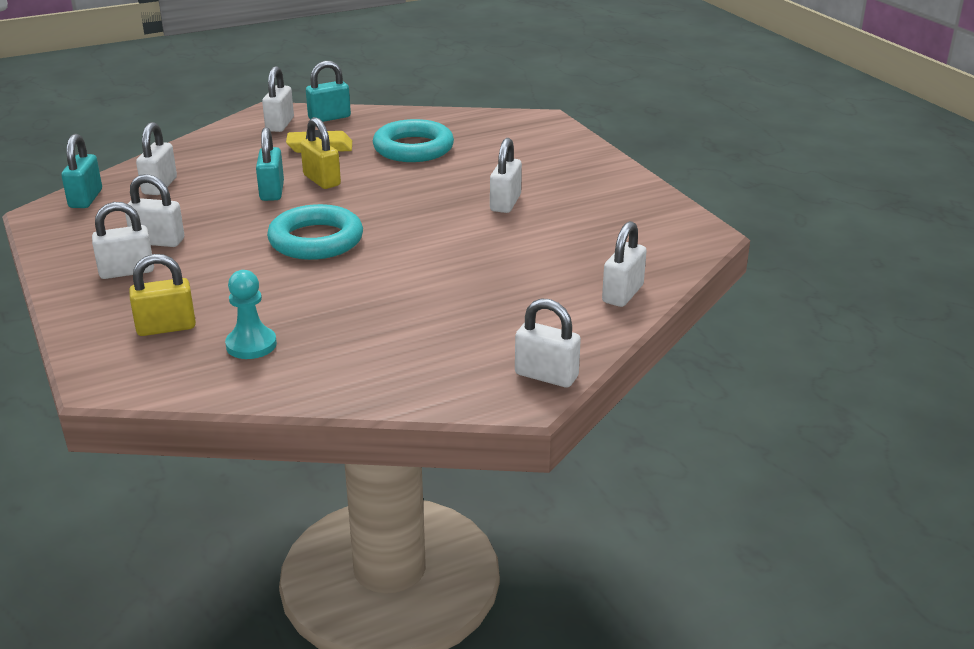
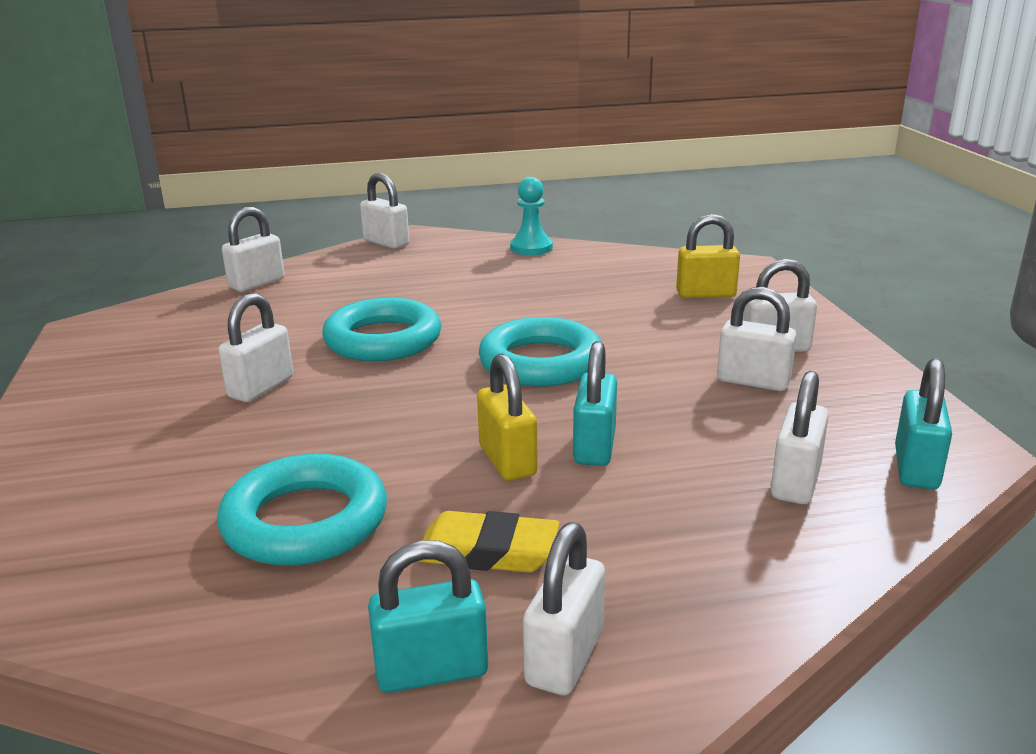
camera: 165 degrees left, 5 degrees down
(251, 345) = (621, 276): turquoise pawn -> turquoise pawn (531, 248)
(449, 246) = (383, 340): none -> turquoise ring

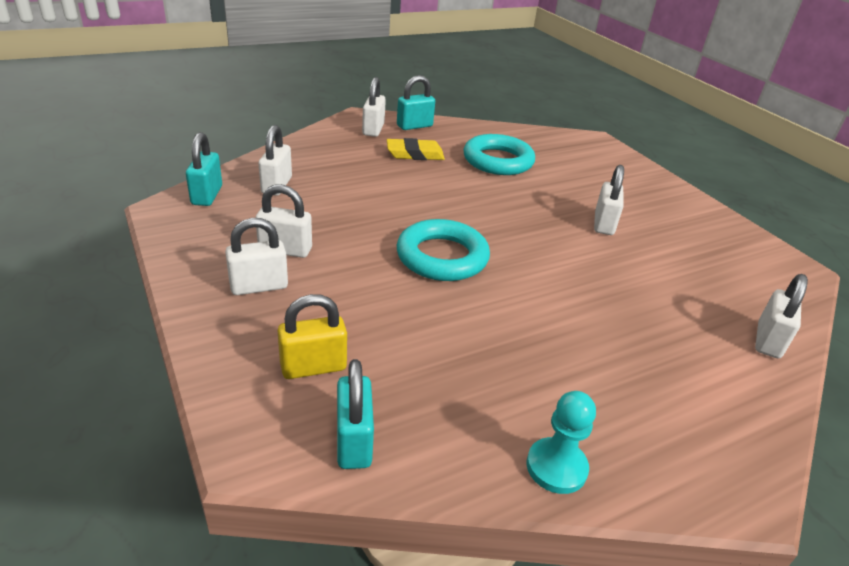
camera: 160 degrees right, 10 degrees up
(383, 340) = (573, 271): turquoise ring -> none
(386, 242) = (752, 458): white padlock -> none
(507, 460) = (427, 189): yellow padlock -> none
(594, 447) = (384, 198): turquoise padlock -> turquoise padlock (354, 441)

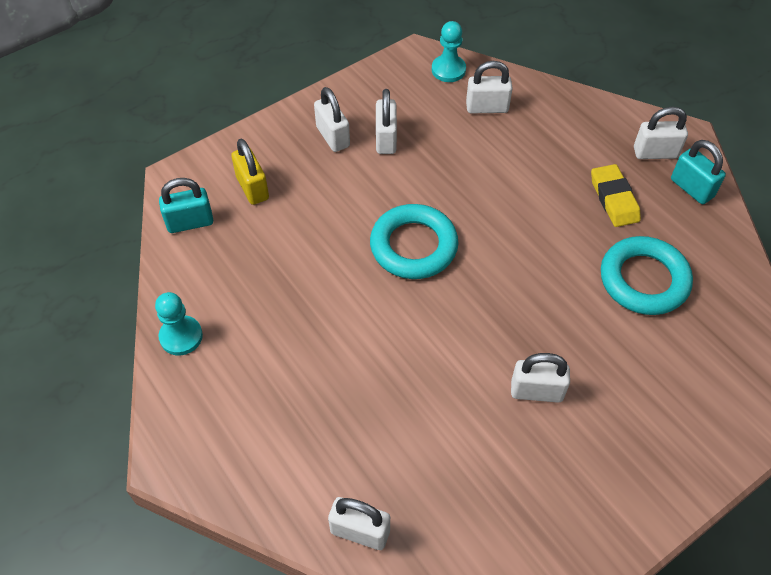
camera: 85 degrees right, 20 degrees up
(207, 195) = (448, 70): turquoise padlock -> turquoise pawn

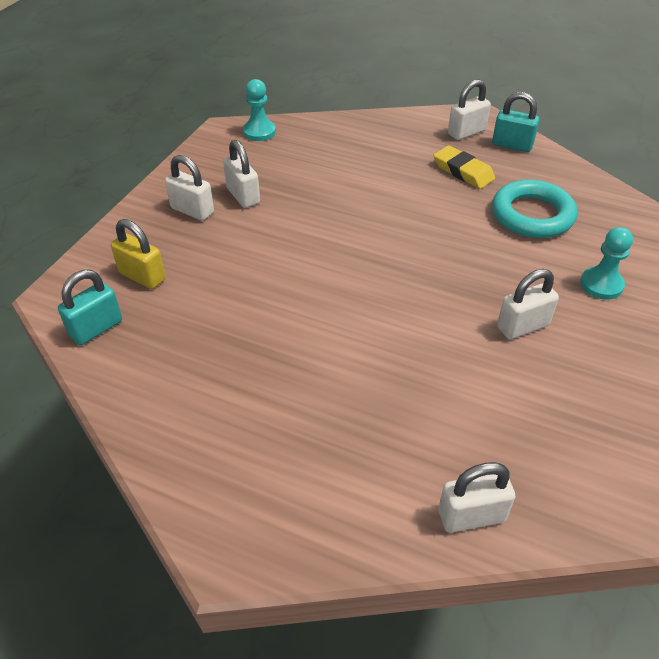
camera: 30 degrees left, 10 degrees down
(181, 336) = (157, 431): turquoise pawn -> turquoise pawn (601, 285)
(413, 246) = (331, 263): turquoise ring -> none
(487, 107) = (312, 146): white padlock -> none

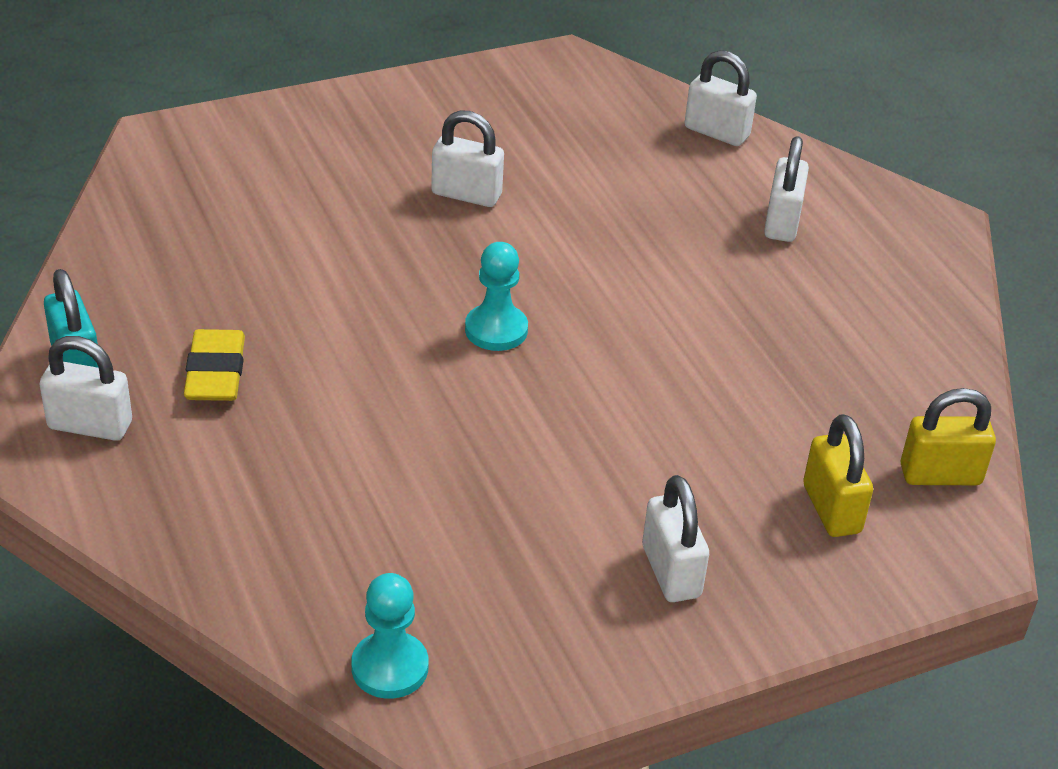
camera: 140 degrees left, 5 degrees down
(96, 328) = (940, 475): turquoise padlock -> yellow padlock
(243, 196) = (569, 546): white padlock -> white padlock (782, 222)
(532, 215) = (248, 269): turquoise ring -> none
(601, 285) = (323, 173): turquoise pawn -> turquoise pawn (496, 330)

